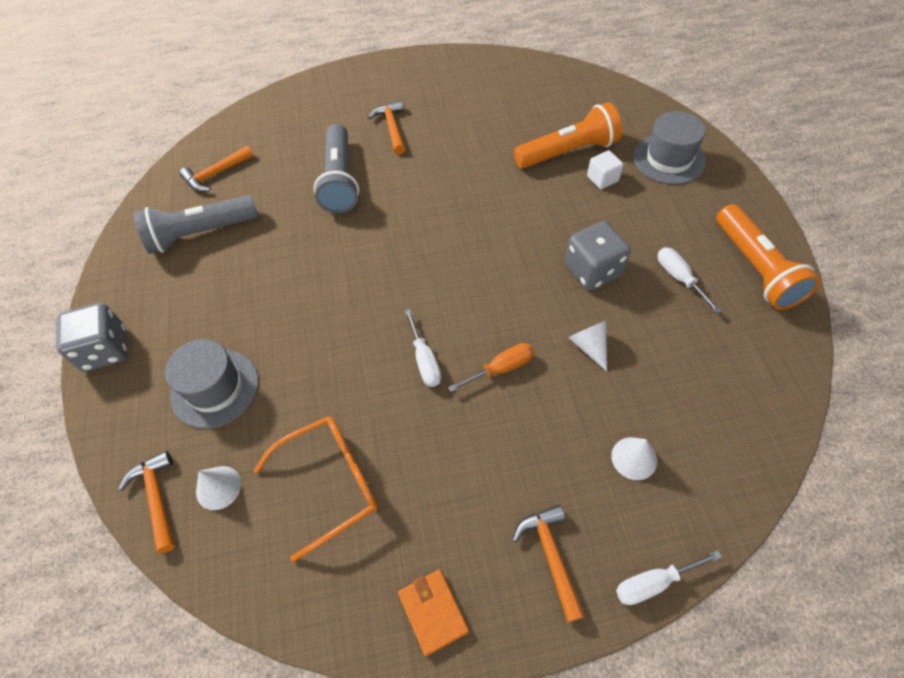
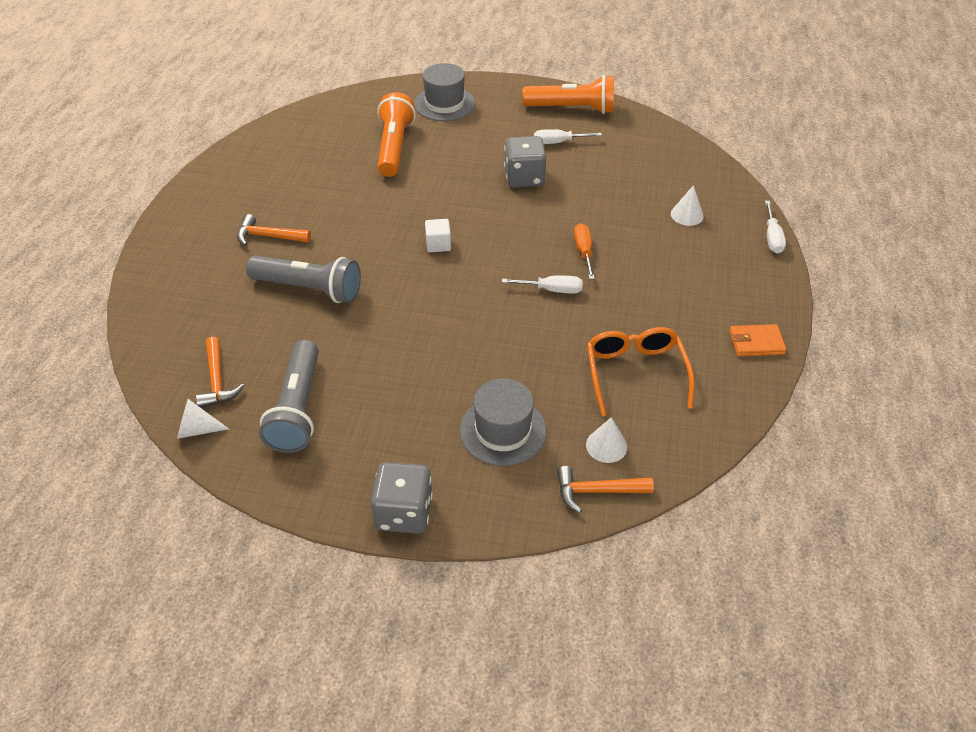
camera: 70 degrees left, 10 degrees down
(551, 556) = (739, 275): orange hammer -> none
(589, 346) = (590, 203): white cone -> white cone (197, 429)
(602, 178) = (438, 141): white cube -> white cube (438, 244)

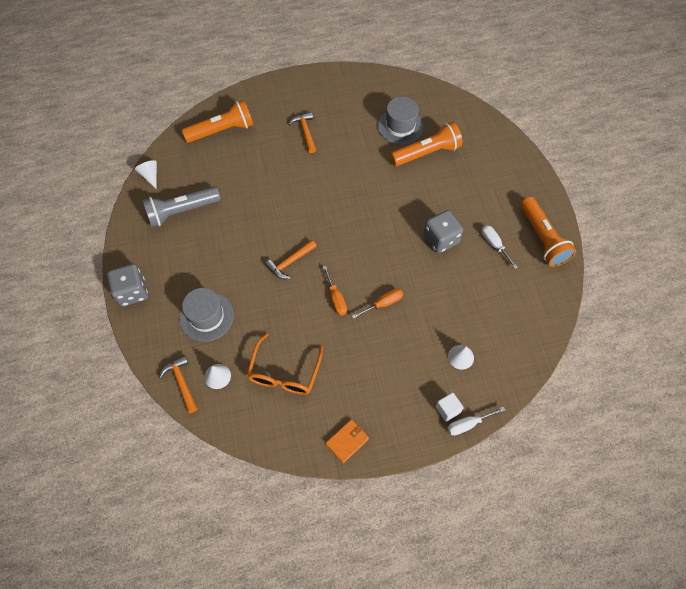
camera: 65 degrees right, 15 degrees up
(187, 319) = (222, 130): none -> orange flashlight
(217, 380) = (185, 167): orange hammer -> orange hammer (290, 262)
(309, 289) = (272, 172): grey flashlight -> none
(438, 244) = (345, 219): white cube -> white cube (447, 409)
(444, 104) = (493, 159): grey hat -> grey hat (400, 126)
(552, 290) = (336, 298): white screwdriver -> orange screwdriver
(635, 373) = (284, 373): orange glasses -> orange glasses turned 135 degrees clockwise
(756, 343) = (347, 441): orange wallet -> orange wallet turned 75 degrees clockwise

